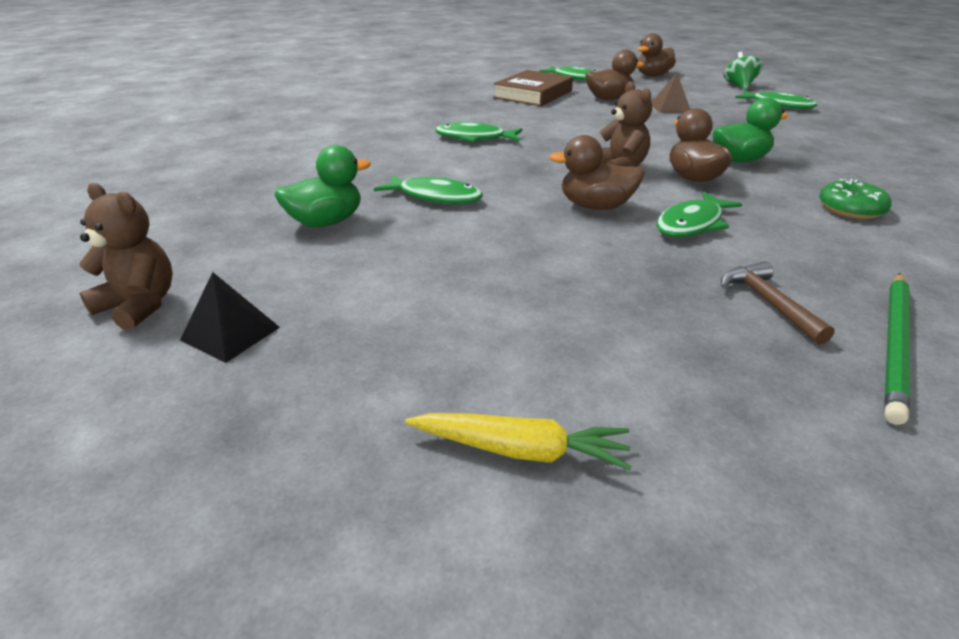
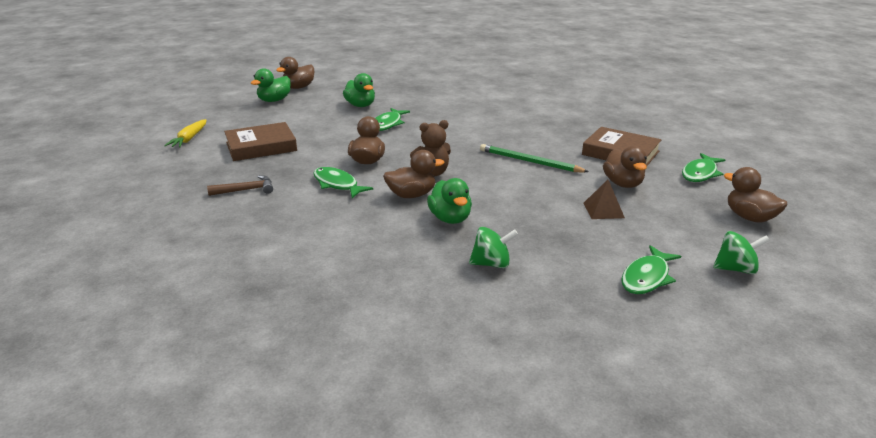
camera: 90 degrees right, 5 degrees down
(139, 305) = (298, 87): brown teddy bear -> brown duck
(230, 333) = (274, 100): black pyramid -> green duck
(474, 138) = (489, 132): green fish -> none
(557, 313) = (261, 147): none -> brown book
(815, 146) = (491, 264): none -> green spinning top
(850, 209) = (347, 242): green donut -> none
(895, 345) = (198, 212): green pencil -> green pencil (529, 161)

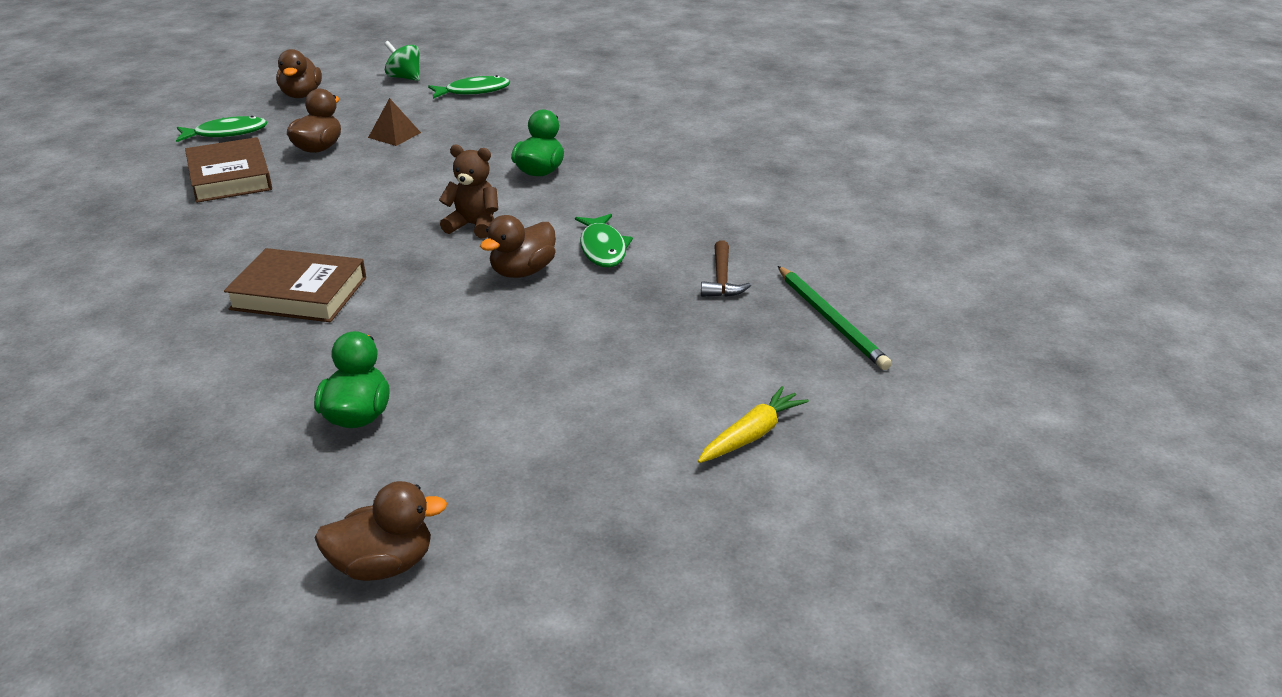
camera: 145 degrees left, 5 degrees up
(246, 190) = (721, 279): brown hammer -> brown hammer turned 105 degrees counterclockwise
(261, 147) = (641, 360): brown book -> brown book (299, 293)
(274, 100) = (494, 520): green duck -> none
(387, 124) = (392, 338): green fish -> none
(411, 195) = (539, 207): brown duck -> none
(491, 264) = (566, 130): green spinning top -> none
(529, 161) = (344, 201): green pencil -> green pencil (831, 320)

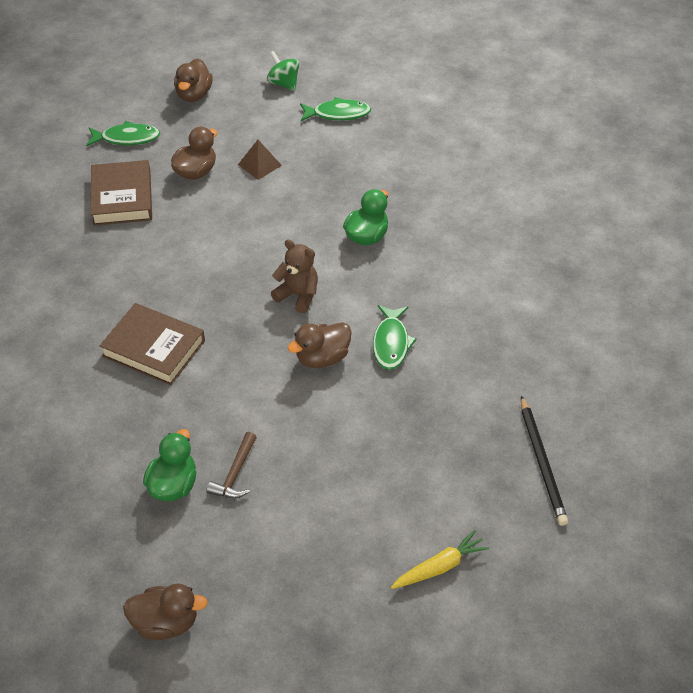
camera: 15 degrees right, 15 degrees up
(721, 279) = (473, 398): brown hammer -> brown hammer (235, 474)
(831, 320) = (542, 463): green pencil -> black pencil

